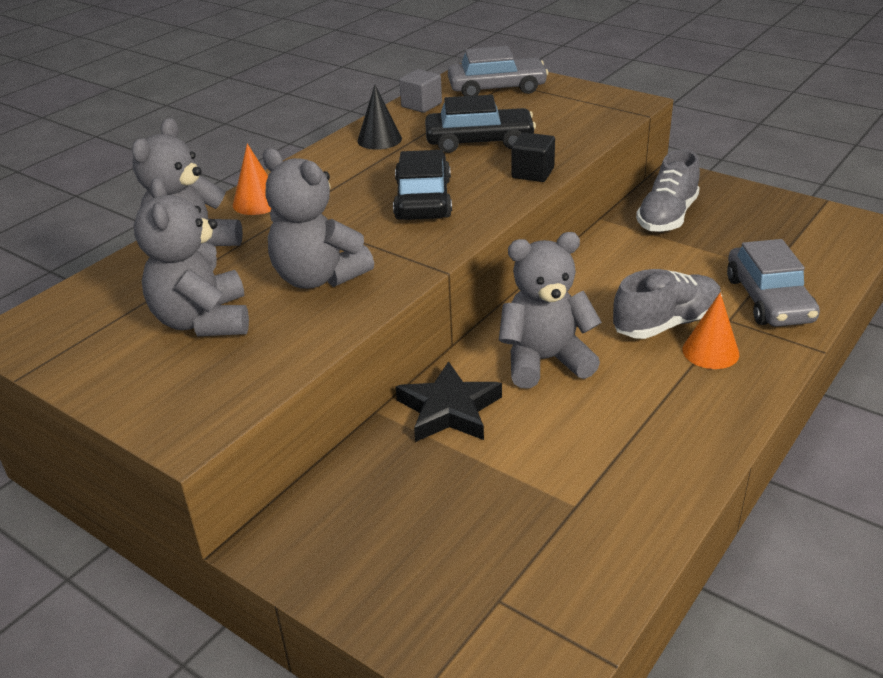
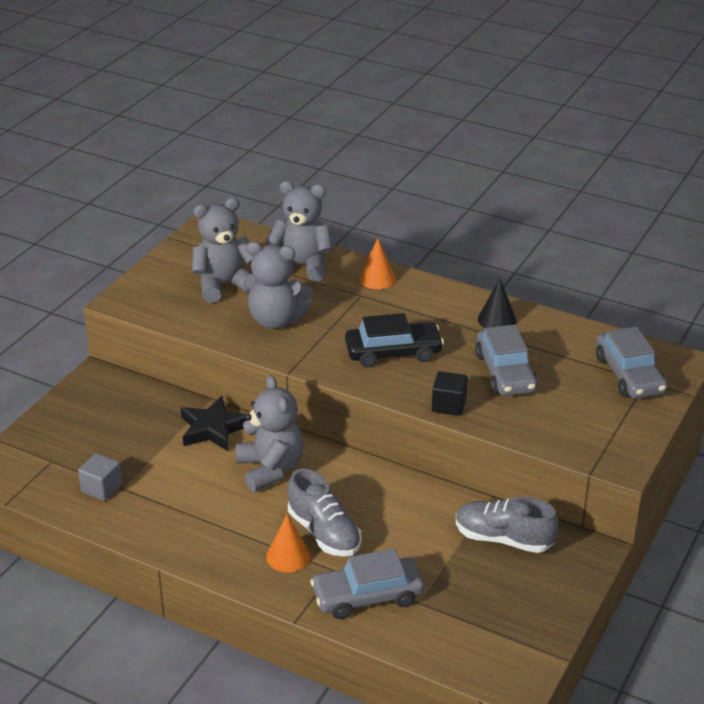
camera: 80 degrees right, 0 degrees up
(318, 278) = (276, 320): grey teddy bear -> grey teddy bear turned 105 degrees counterclockwise
(421, 105) = (575, 334): grey cube -> grey cube (101, 488)
(479, 141) = (505, 372): black car -> grey car

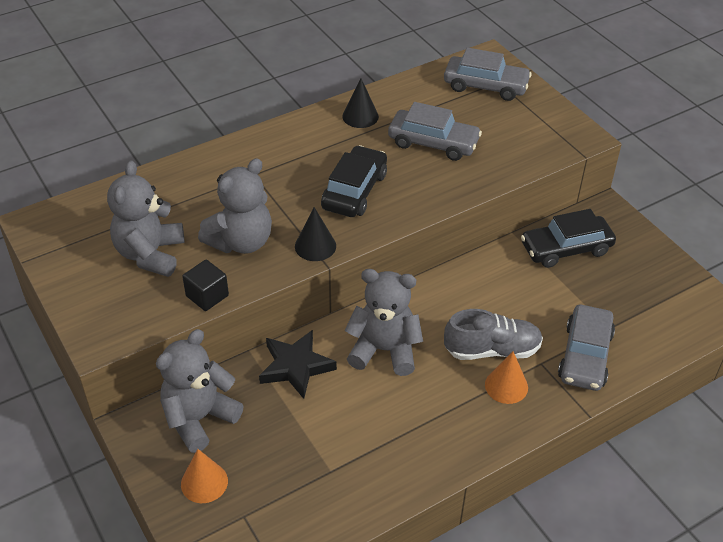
camera: 60 degrees left, 10 degrees up
(101, 488) = (319, 488): grey cube -> none
(302, 266) = (173, 191): grey teddy bear -> grey teddy bear (199, 418)
(305, 357) = (315, 246): none -> black cone
(377, 278) = (239, 155): orange cone -> orange cone (204, 482)
(449, 405) = (451, 191): black cube -> black cube (207, 296)
(503, 539) = (566, 248): grey shoe -> black car

